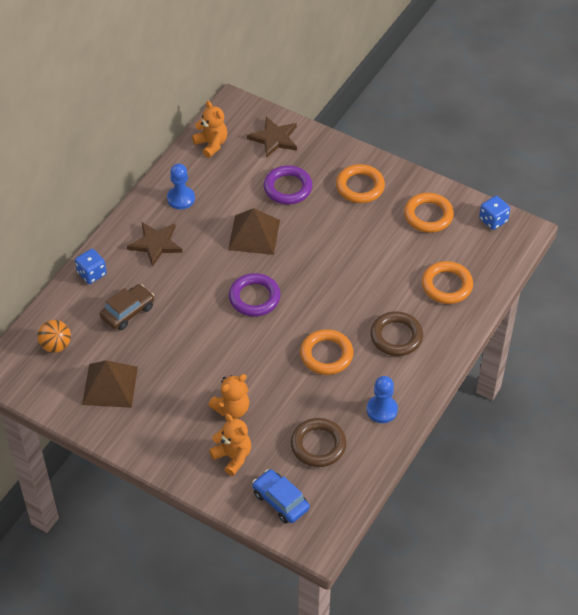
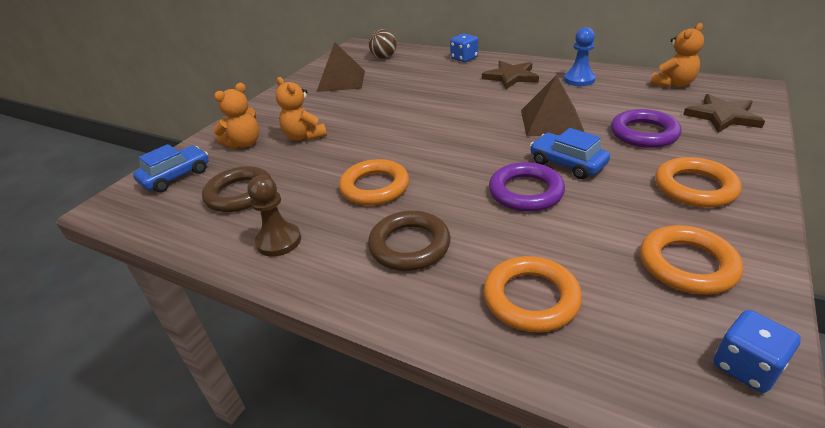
camera: 90 degrees right, 15 degrees down
(56, 345) = (384, 57): orange ball -> brown ball
(127, 312) = (424, 76): brown car -> none
(254, 298) = (456, 132): purple ring -> purple ring (525, 192)
(319, 240) = (567, 163): none -> blue car
(382, 410) = (279, 241): blue pawn -> brown pawn

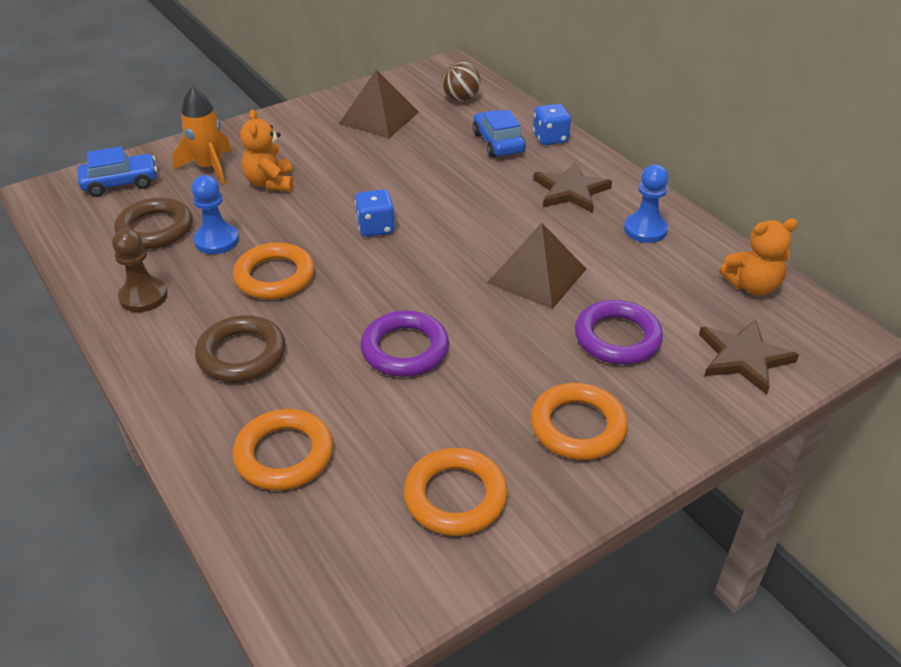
camera: 25 degrees right, 5 degrees up
(244, 143) = (209, 167): orange teddy bear -> orange rocket
(301, 183) = (217, 241): none -> blue pawn
(567, 163) = (485, 336): blue car -> blue car (498, 143)
(746, 366) = (381, 600): blue dice -> blue dice (376, 227)

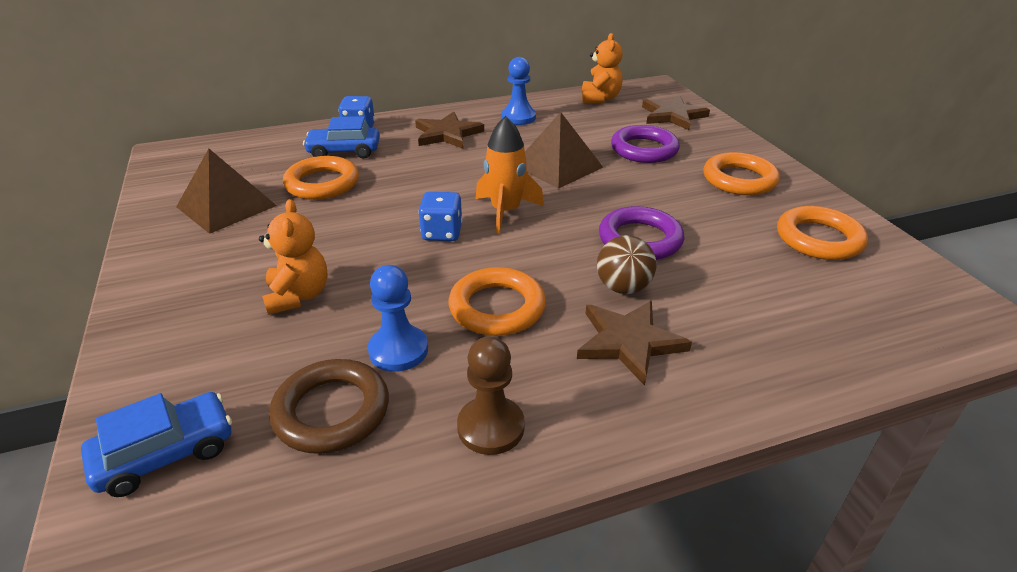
camera: 75 degrees left, 5 degrees down
(120, 183) = (166, 453): blue car -> blue car turned 60 degrees clockwise
(209, 167) = (211, 348): orange rocket -> orange rocket (505, 212)
(242, 354) = (629, 342): brown ring -> brown star
(270, 183) = (298, 296): orange teddy bear -> orange teddy bear turned 105 degrees counterclockwise
(284, 455) = (782, 323): orange ring -> orange ring (322, 183)
(460, 99) = (242, 157): brown ball -> brown ball (623, 287)

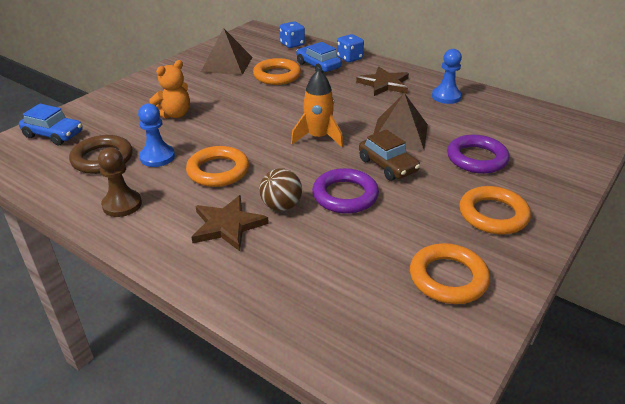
camera: 55 degrees right, 0 degrees up
(442, 233) = (271, 127): blue dice -> blue dice (292, 44)
(600, 99) = (531, 114): orange teddy bear -> none
(608, 195) = (387, 165): none -> brown car
(672, 116) = (558, 153): brown star -> none

